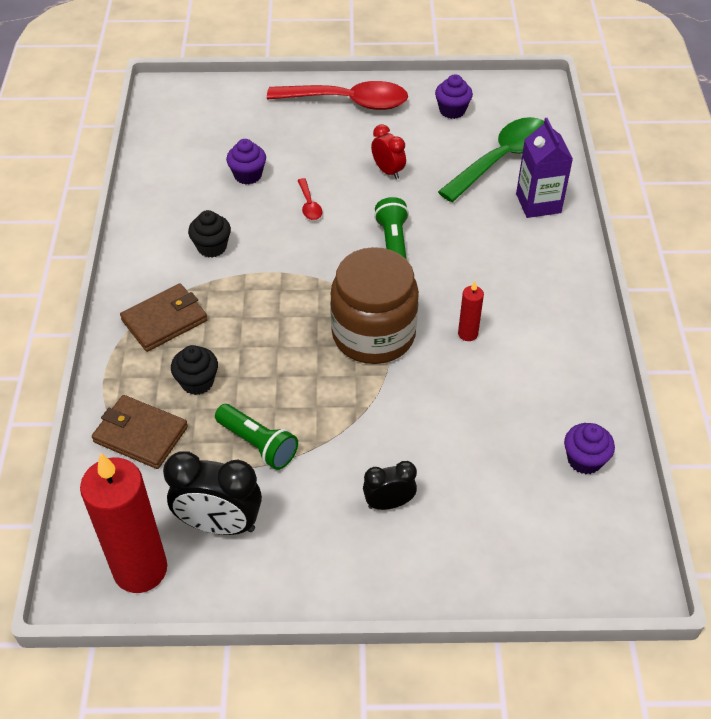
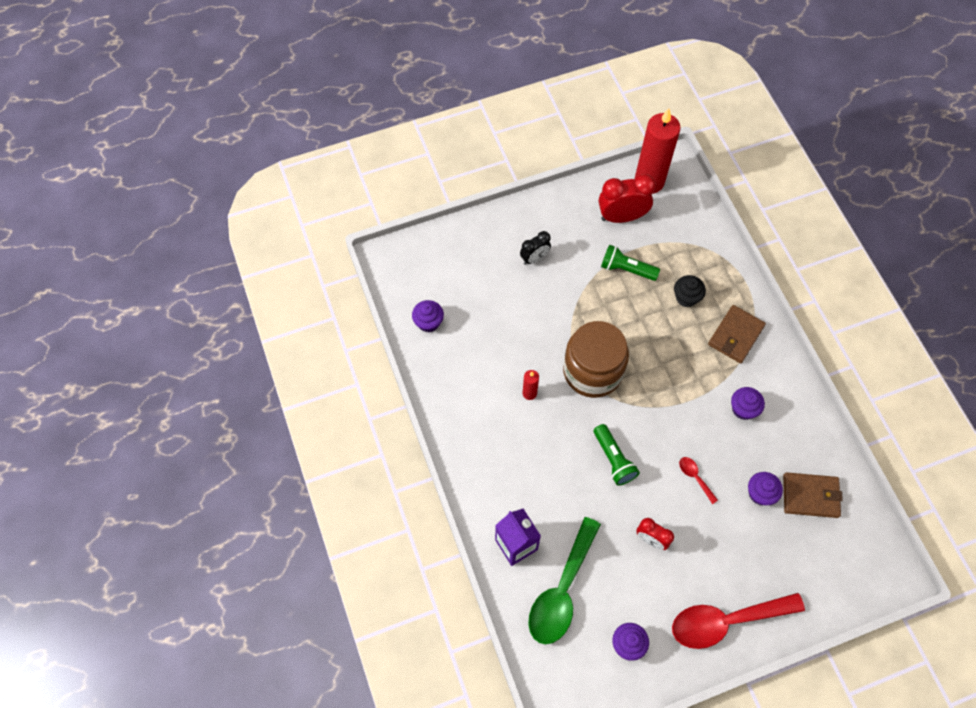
camera: 160 degrees right, 15 degrees up
(140, 434) = (698, 253): brown wallet -> brown wallet (810, 496)
(212, 247) = (743, 409): black cupcake -> purple cupcake
(219, 524) = (622, 217): black clock -> red clock

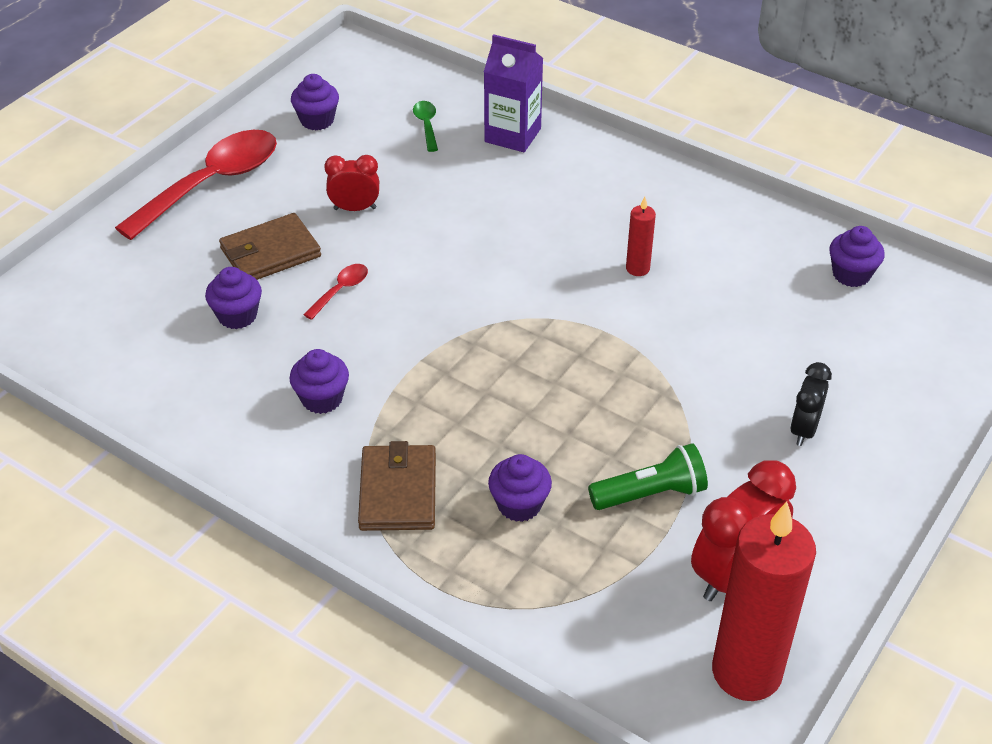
camera: 145 degrees right, 20 degrees down
(562, 590) = (426, 125): green spoon -> green spoon, size x0.42
(592, 371) = (577, 334): brown jar -> none
(613, 459) = (464, 257): green flashlight -> none
(686, 297) = (519, 504): black cupcake -> purple cupcake
(695, 477) = (341, 290): red spoon -> red spoon turned 75 degrees counterclockwise
(810, 496) = (161, 346): brown wallet -> brown wallet (270, 253)

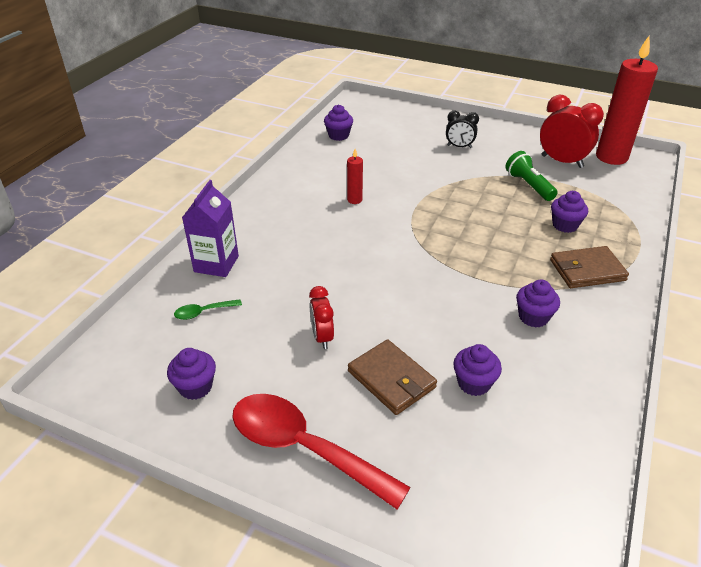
camera: 100 degrees left, 5 degrees down
(341, 290) = (421, 327): red spoon -> none

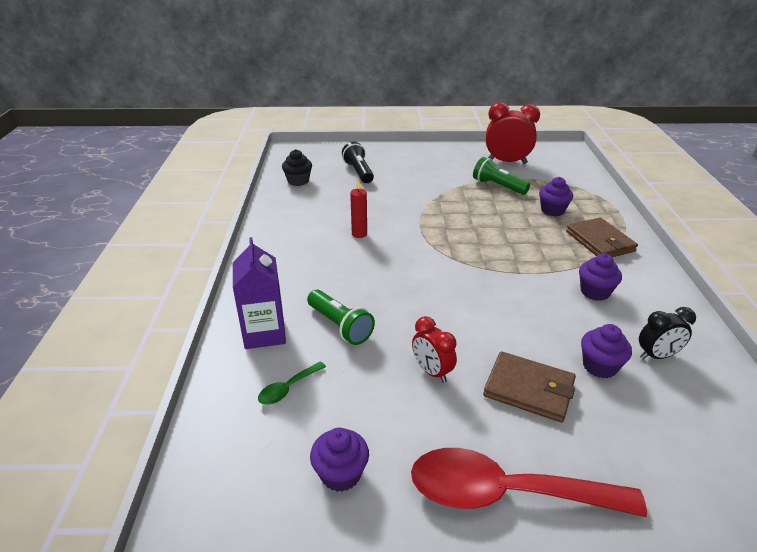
camera: 25 degrees left, 5 degrees down
(277, 276) = (340, 326): none -> green flashlight
(338, 135) = (298, 181): purple cupcake -> black cupcake
(400, 139) = (359, 172): none -> black flashlight
(459, 147) = (415, 168): black clock -> black clock (656, 356)
(587, 270) = (600, 241): brown wallet -> brown wallet turned 75 degrees counterclockwise
(611, 157) = (540, 151): red candle -> none

